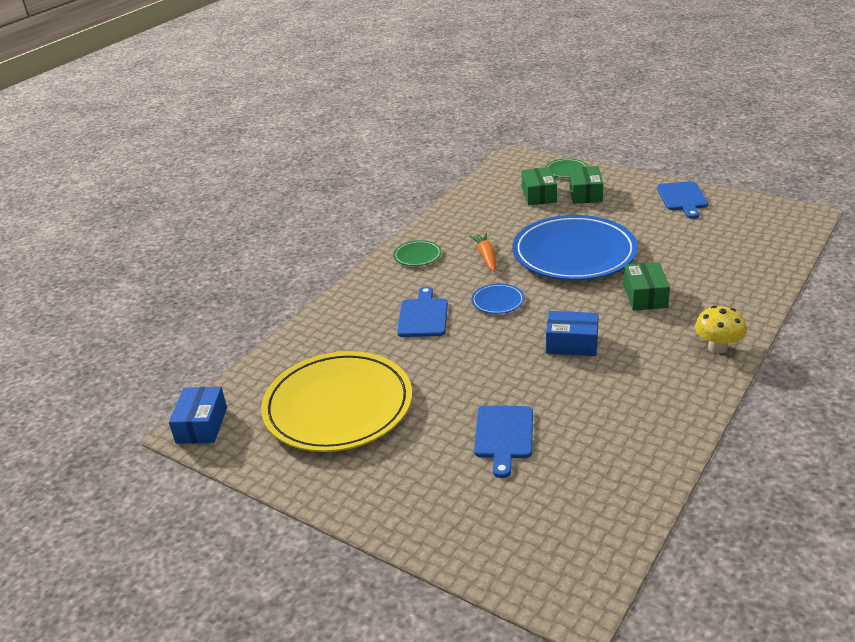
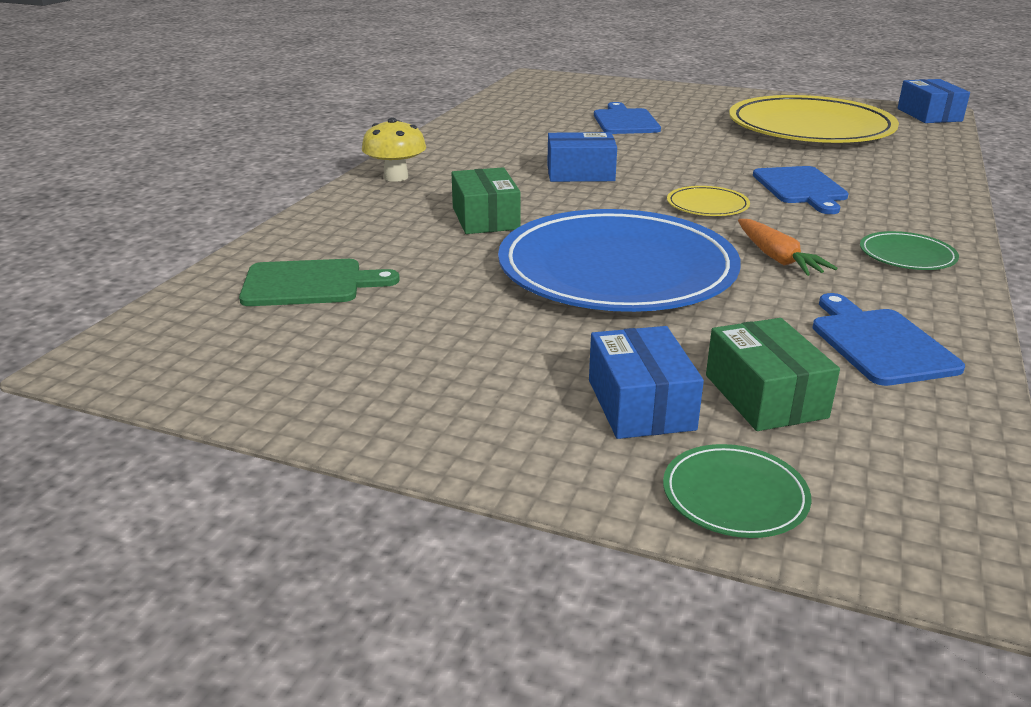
camera: 165 degrees right, 5 degrees down
(497, 301) = (707, 205): blue plate -> yellow plate
(585, 194) = (640, 404): green box -> blue box
(682, 198) = (380, 399): blue cutting board -> blue cutting board (879, 343)
(736, 250) = (309, 284): none -> green cutting board

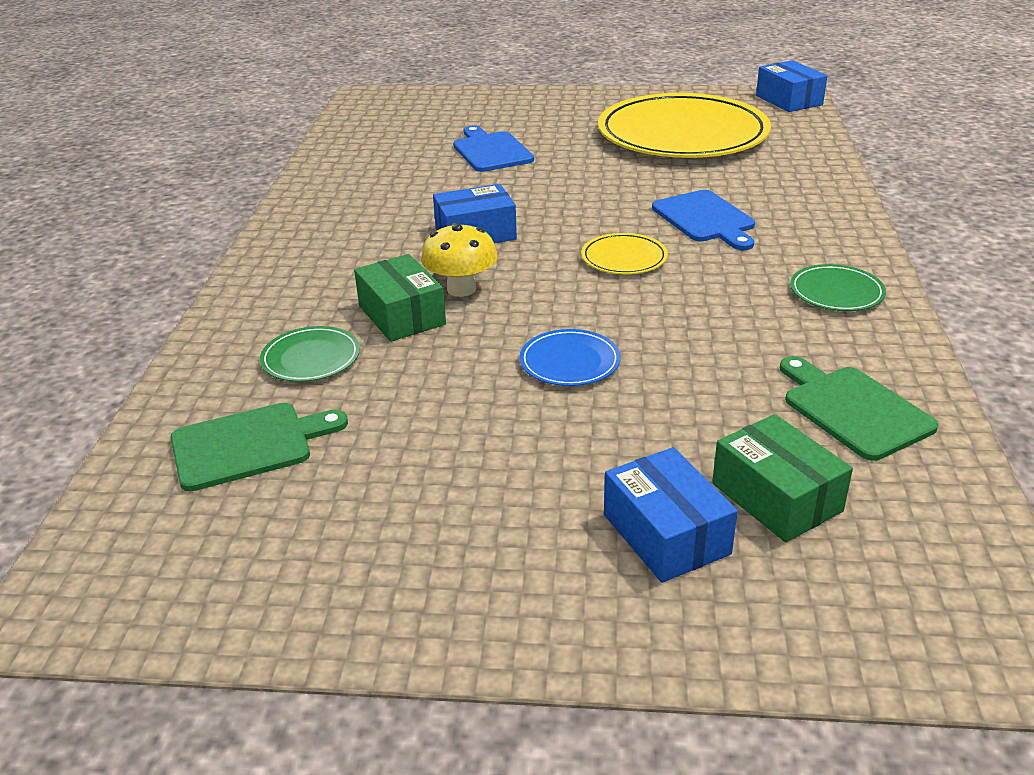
camera: 15 degrees left, 5 degrees up
(396, 177) = (274, 271): yellow mushroom -> yellow mushroom (461, 289)
(617, 269) = (569, 362): blue plate -> blue plate, size x0.40
(734, 495) = (796, 625): green plate -> green plate (311, 358)
(777, 258) = (719, 318): orange carrot -> none
(879, 343) = (853, 409): blue cutting board -> green cutting board

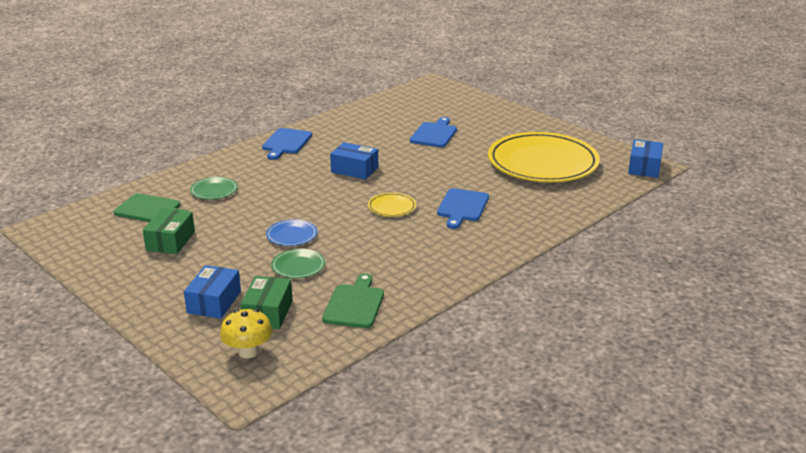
camera: 40 degrees right, 5 degrees down
(298, 240) = (286, 143): none -> blue cutting board
(401, 315) = (269, 189): green box -> green box (170, 241)
(461, 289) = (307, 190): yellow mushroom -> yellow mushroom (248, 352)
(836, 292) = (448, 263): green plate -> green plate (298, 266)

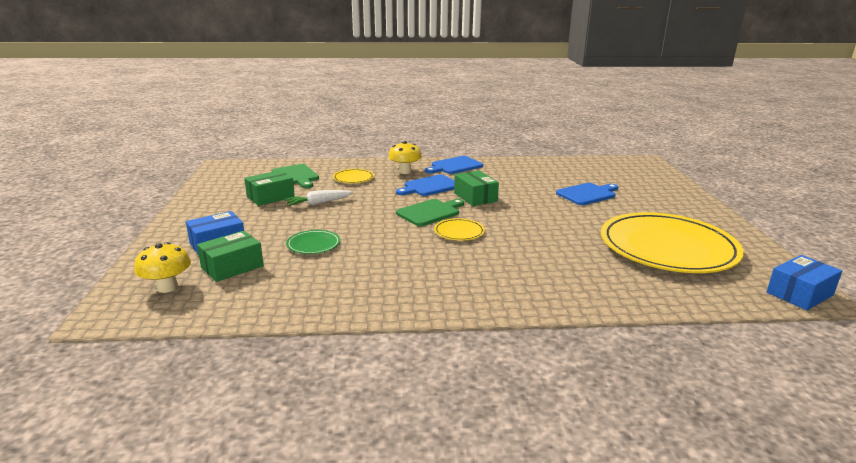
camera: 40 degrees right, 5 degrees down
(214, 190) = (353, 178): green plate -> yellow plate
(230, 228) = (318, 203): none -> white carrot
(250, 165) = (405, 171): none -> yellow mushroom
(292, 235) = (349, 222): blue plate -> none
(354, 170) = (475, 197): blue box -> green box
(354, 304) = (298, 290): green cutting board -> green cutting board (430, 212)
(462, 207) = (522, 254): blue cutting board -> blue cutting board (430, 186)

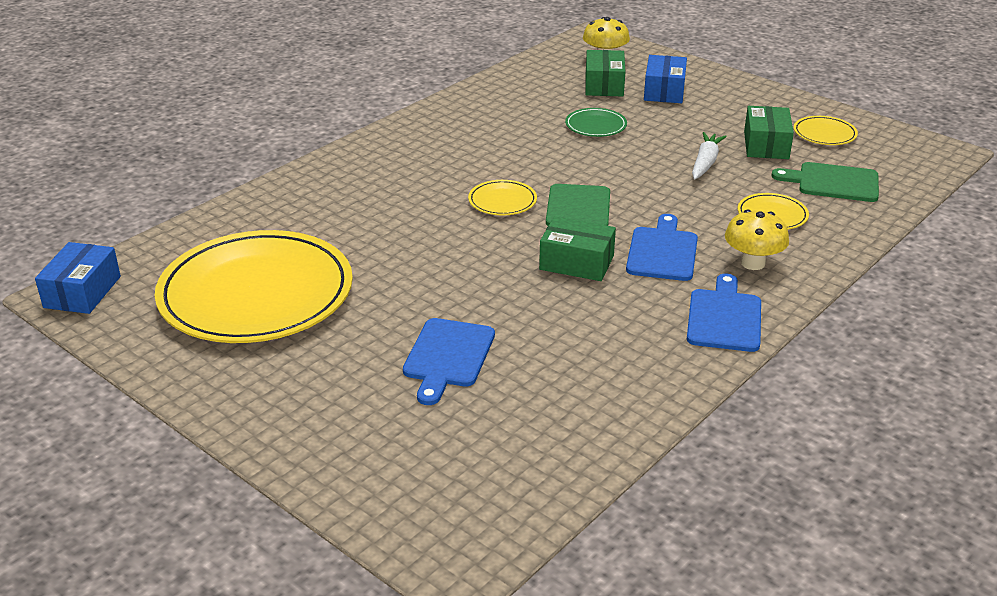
camera: 135 degrees right, 10 degrees up
(232, 189) = (824, 134): none -> yellow plate

